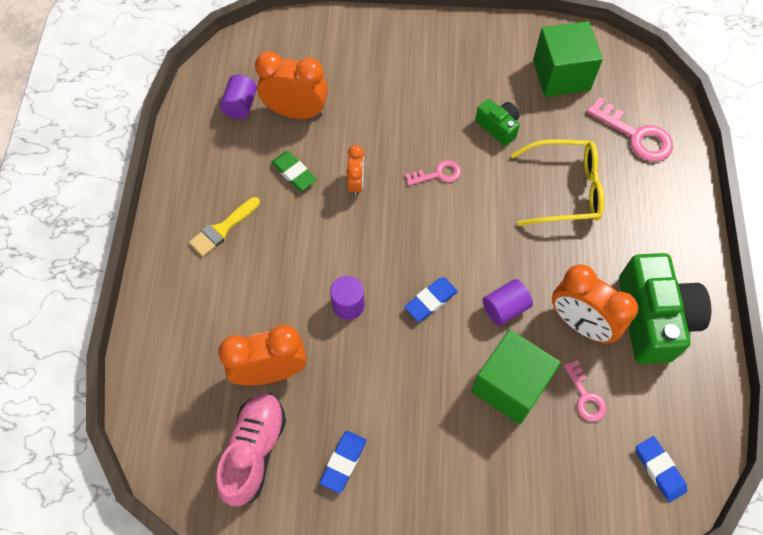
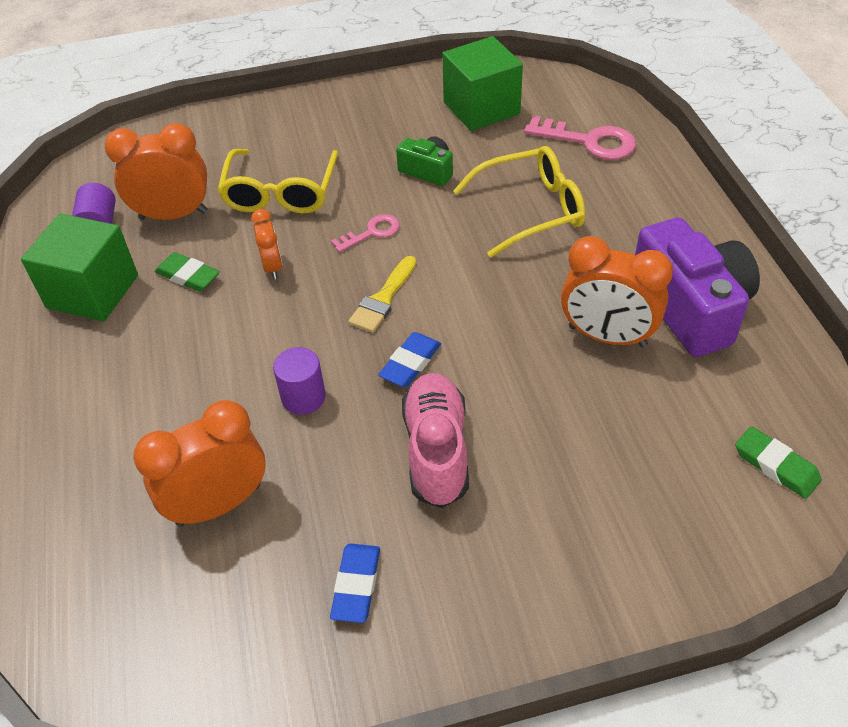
camera: 15 degrees left, 15 degrees down
(222, 229) = (107, 359): yellow brush -> yellow brush (383, 299)
(254, 451) = (222, 610): pink shoe -> pink shoe (436, 450)
(380, 115) = (280, 193): none -> yellow glasses
(505, 308) = (507, 346): purple cylinder -> none
(510, 385) = (548, 427): green cube -> green cube (92, 291)
(585, 396) = (647, 412): pink key -> none
(653, 318) = (691, 307): green camera -> purple camera
(659, 469) = (776, 465): blue eraser -> green eraser

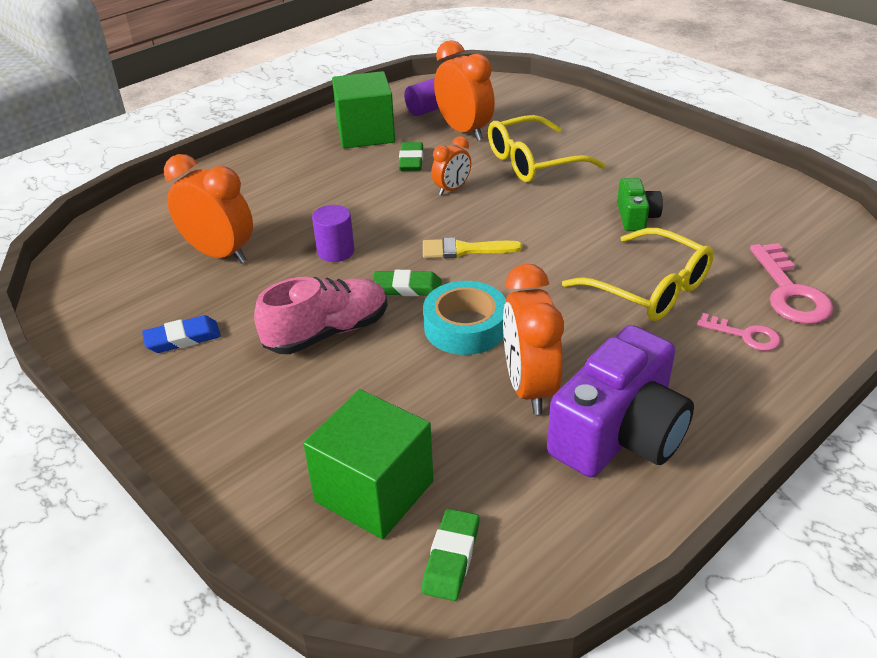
camera: 60 degrees right, 10 degrees down
(372, 232) = (532, 217): pink key -> pink key (745, 335)
(410, 363) = (407, 288): blue eraser -> green eraser
(481, 108) = (755, 215): green cube -> green cube (374, 491)
(500, 344) = (465, 327): none -> turquoise tape

